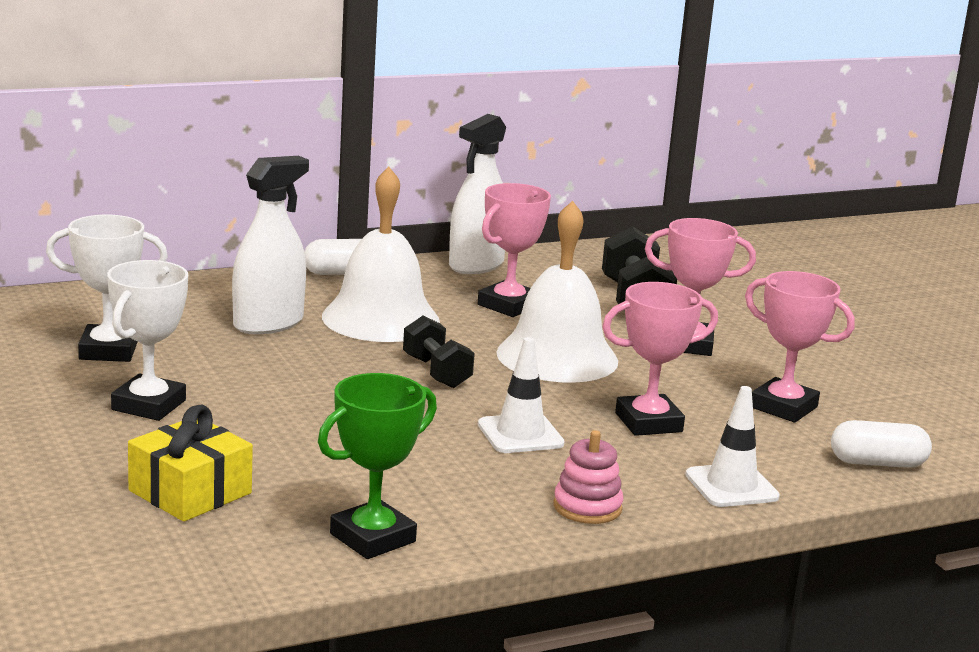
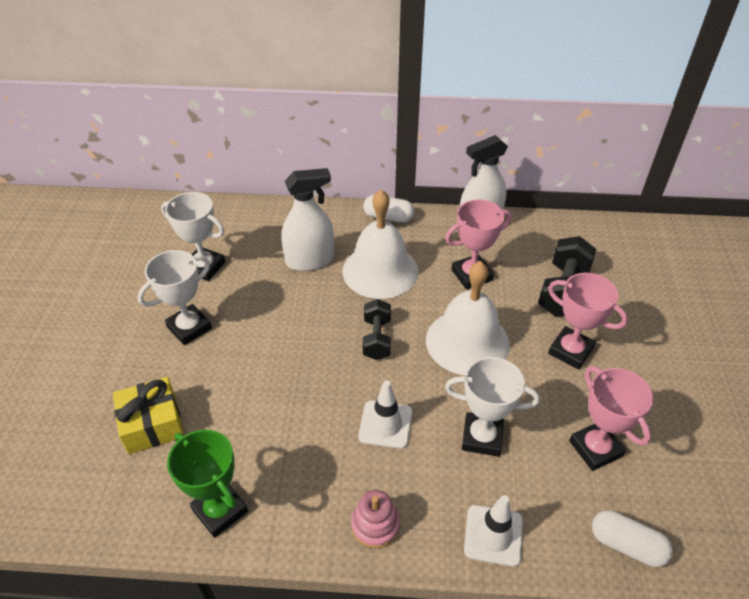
camera: 30 degrees right, 25 degrees up
(372, 538) = (220, 510): green trophy -> green trophy turned 60 degrees clockwise
(648, 422) = (482, 437): pink trophy -> white trophy

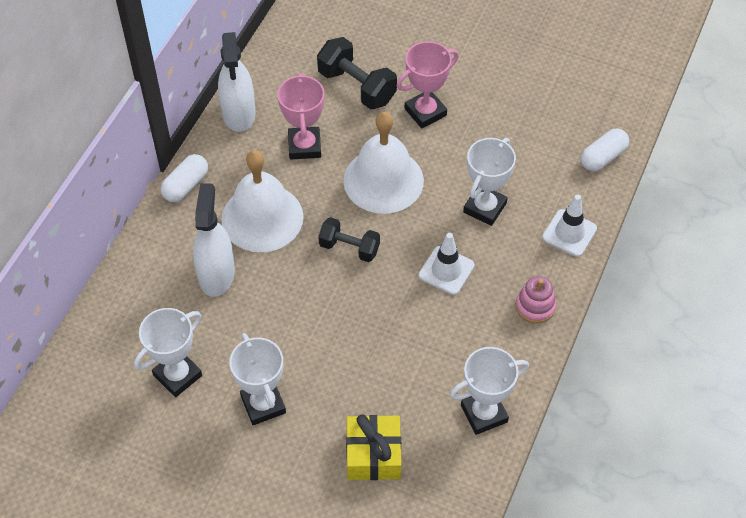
camera: 70 degrees left, 10 degrees up
(220, 510) = (484, 413): green trophy -> white trophy
(595, 448) = (522, 139): pink trophy -> none

